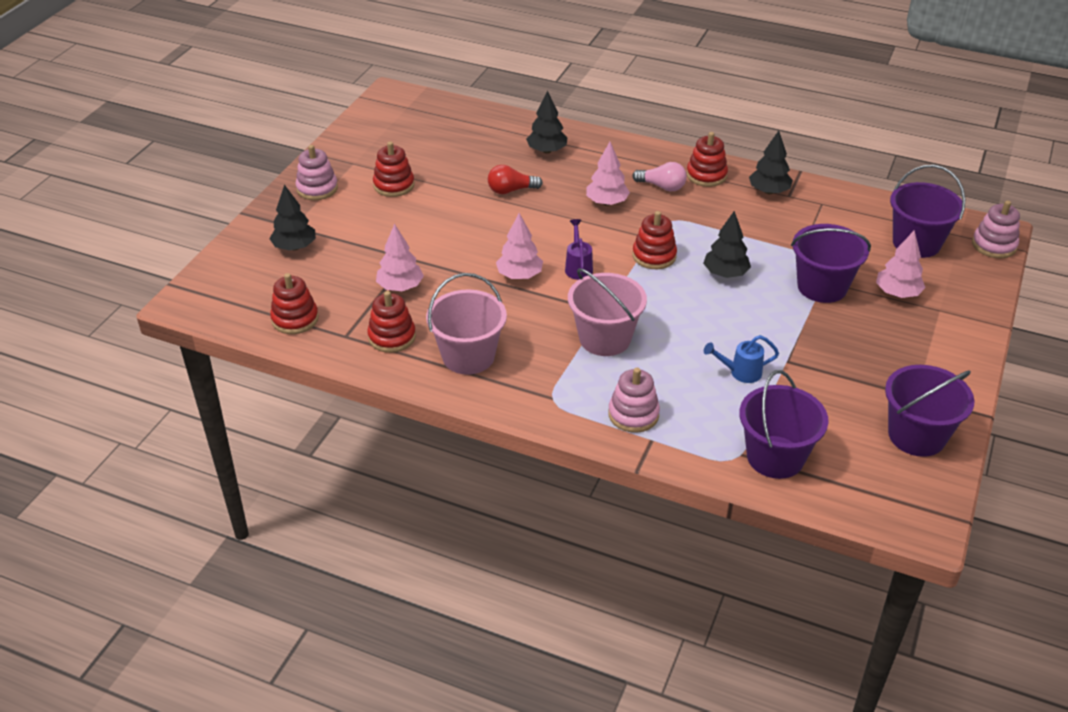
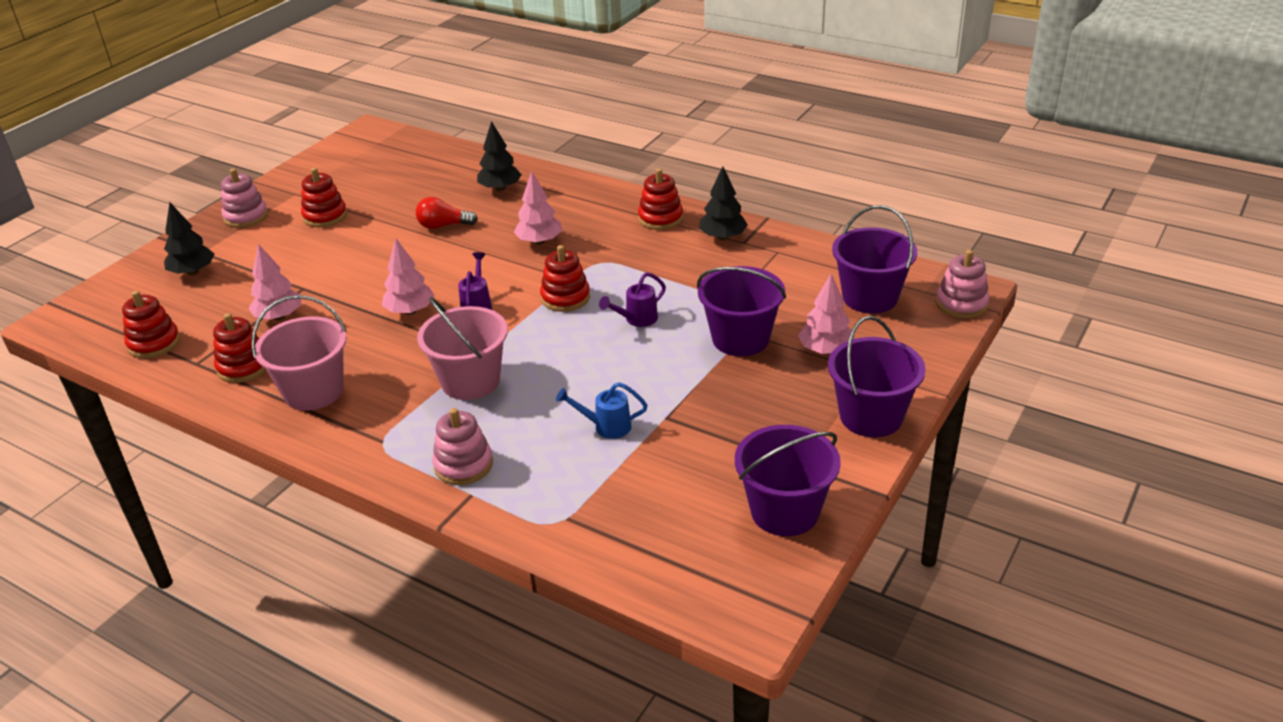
camera: 10 degrees right, 5 degrees down
(662, 186) = (606, 228): pink light bulb -> none
(725, 273) = (636, 320): black tree -> purple watering can
(775, 457) = (605, 524): purple bucket -> purple bucket (871, 416)

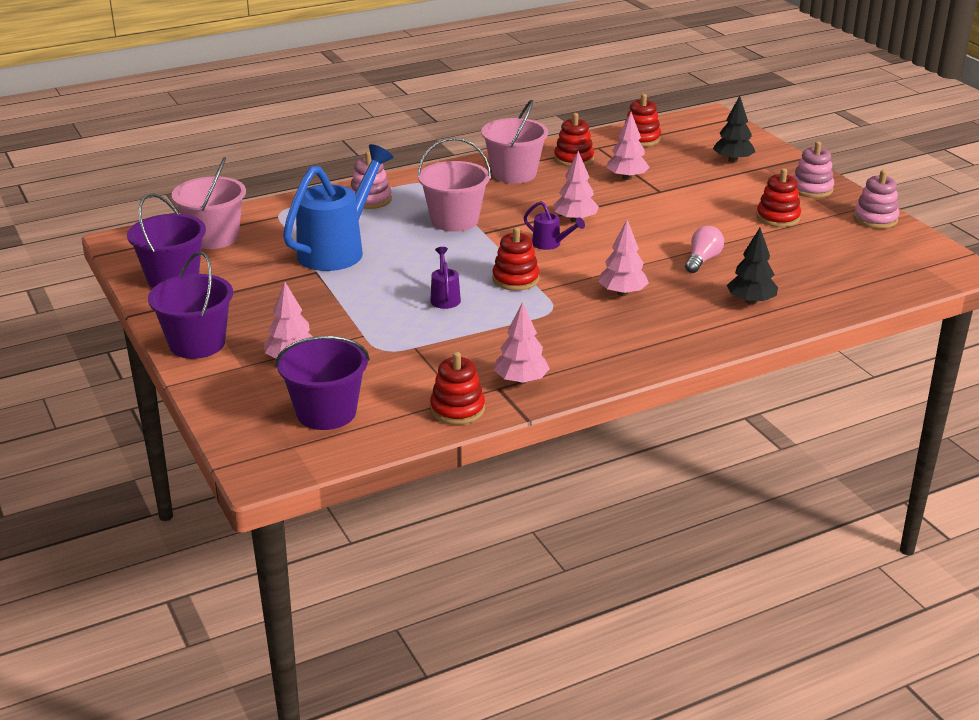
camera: 120 degrees right, 5 degrees down
(443, 226) = (702, 260): red light bulb -> pink light bulb
(606, 426) = (338, 249): blue watering can -> blue watering can, size x2.28
(660, 218) = (595, 361): red stacking toy -> red stacking toy (457, 409)
(667, 538) = (214, 237): none -> pink bucket
(723, 237) = (521, 381): black tree -> pink tree
(740, 339) = (359, 330): purple bucket -> none
(961, 304) = (250, 455): pink stacking toy -> pink stacking toy (875, 219)

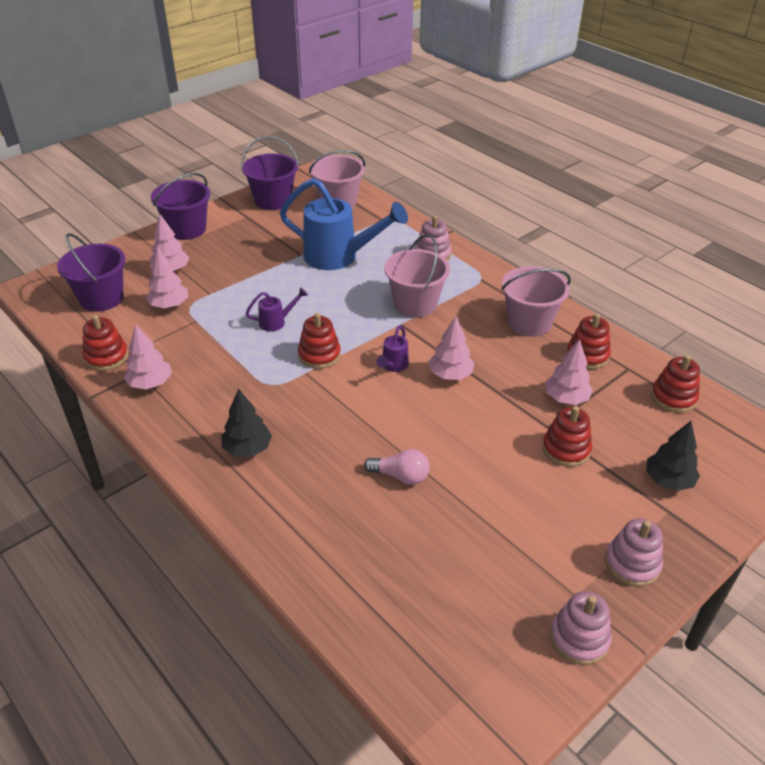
camera: 75 degrees right, 10 degrees up
(622, 293) = (313, 424): pink tree -> pink tree (169, 305)
(751, 301) = (321, 523): black tree -> black tree (247, 449)
(778, 217) = (533, 534): red stacking toy -> red stacking toy (566, 449)

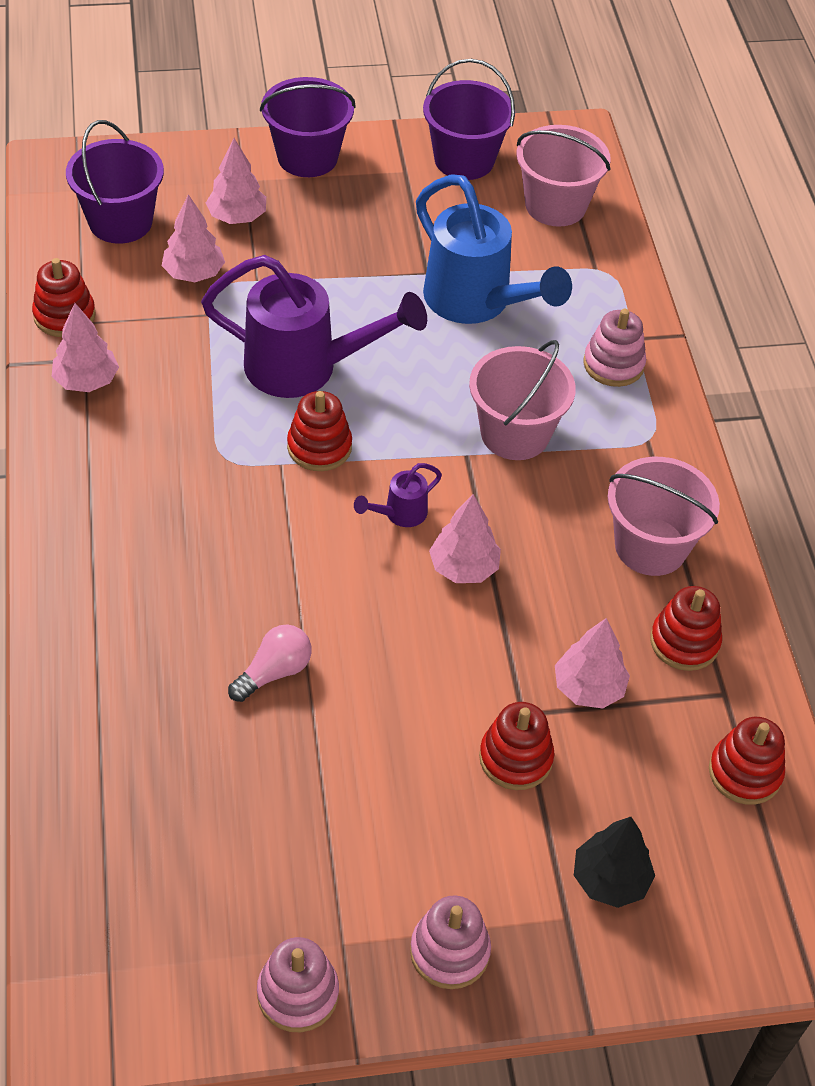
camera: 30 degrees right, 10 degrees up
(247, 449) = (127, 533): black tree -> none
(277, 322) = (306, 368): purple watering can -> purple watering can, size x2.28
(400, 476) = (274, 672): pink light bulb -> pink light bulb turned 90 degrees counterclockwise

